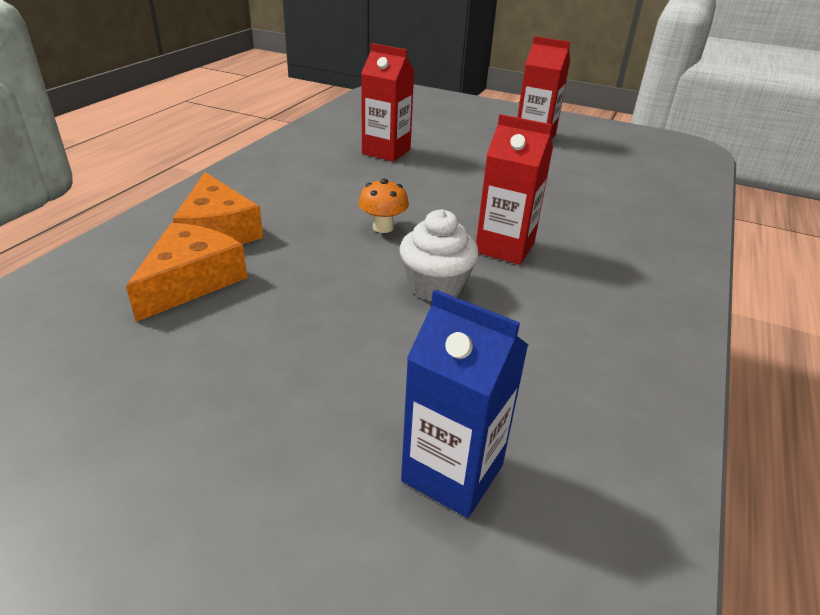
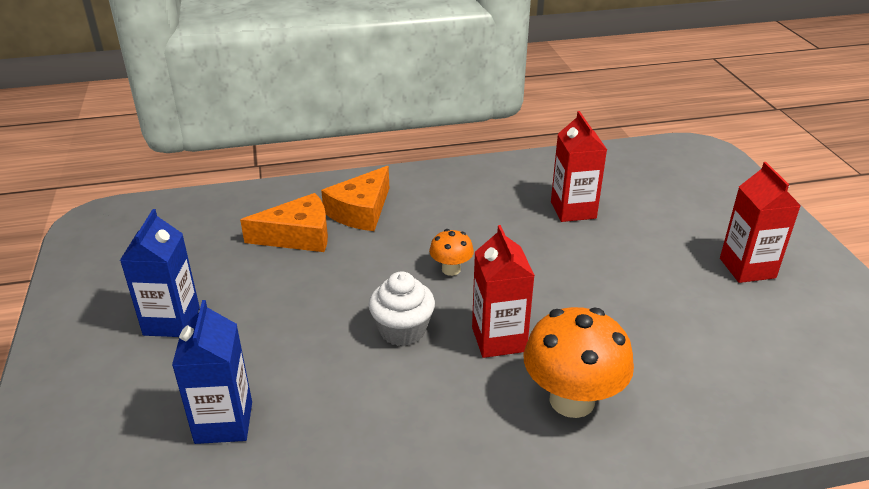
camera: 55 degrees right, 0 degrees up
(196, 447) = (171, 321): none -> blue carton
(610, 251) = (572, 400): none -> orange mushroom

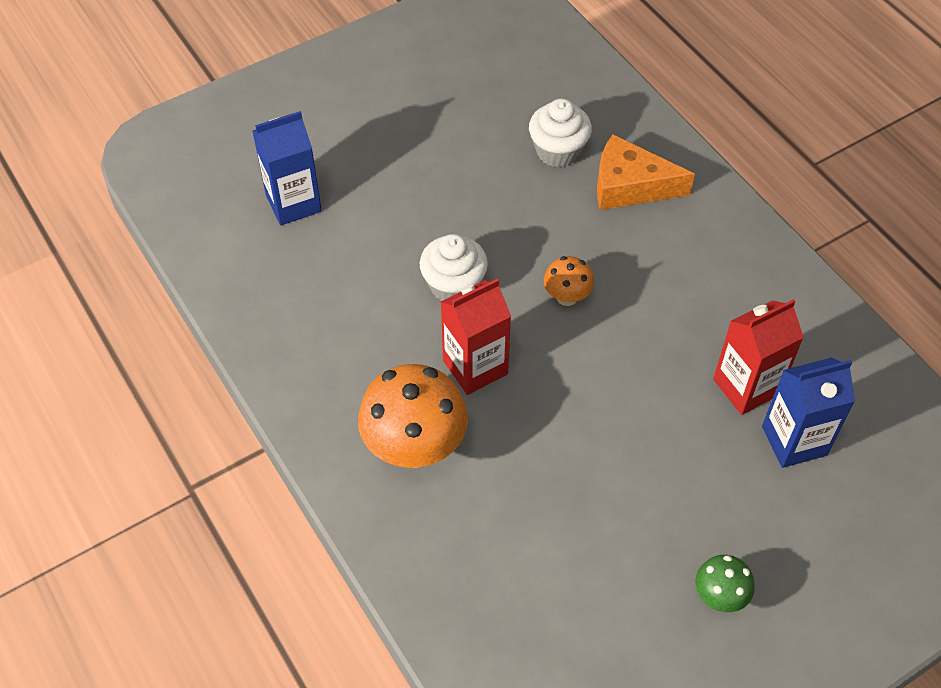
camera: 70 degrees right, 20 degrees up
(171, 321) = (392, 116): blue carton -> blue carton (794, 441)
(298, 236) = (558, 151): orange cheese -> white cupcake
(747, 268) = (719, 596): red carton -> green mushroom

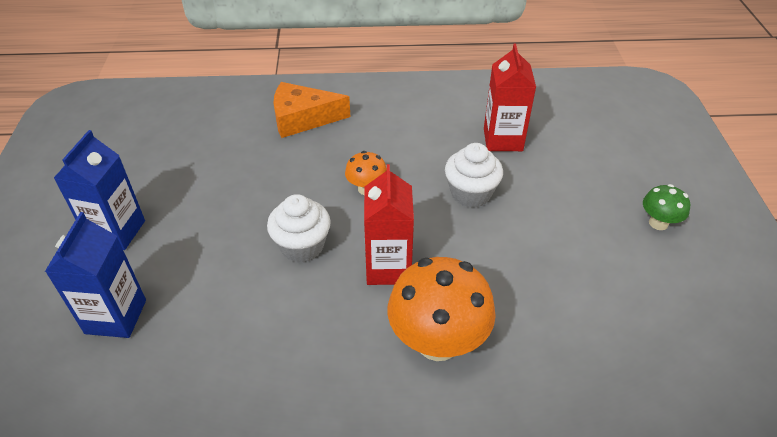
camera: 60 degrees left, 10 degrees down
(558, 151) = (238, 137): white cupcake -> white cupcake (470, 193)
(630, 186) = (302, 119): orange cheese -> orange cheese turned 45 degrees clockwise
(794, 441) = (556, 138): blue carton -> blue carton (117, 231)

